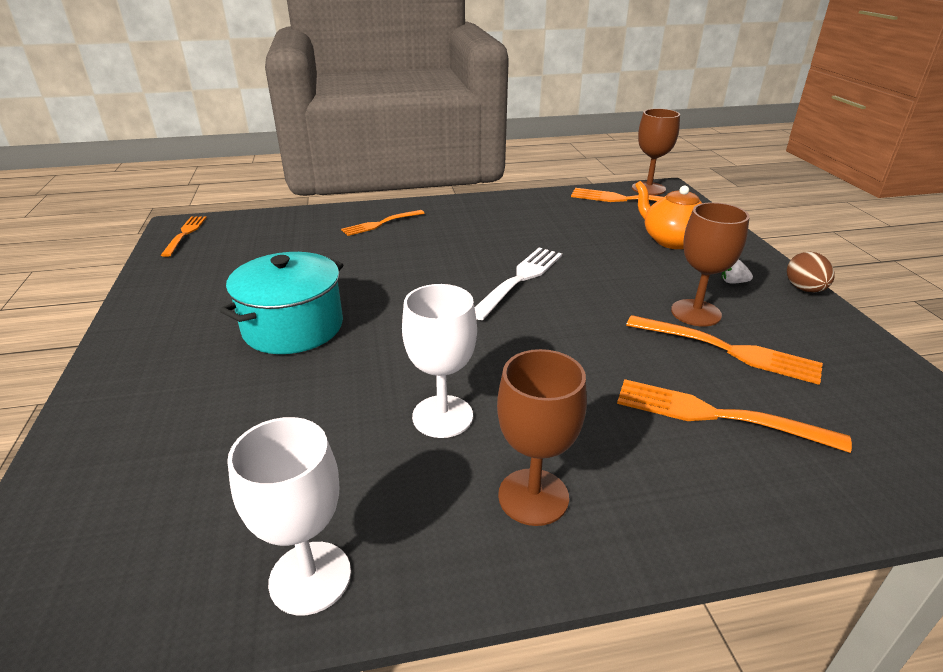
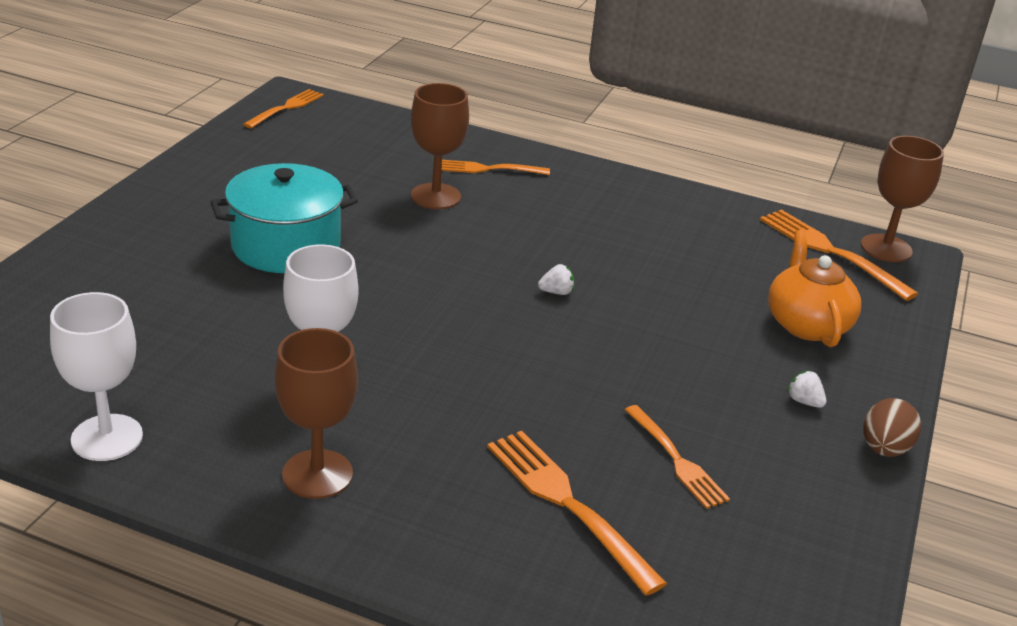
camera: 30 degrees right, 0 degrees up
(519, 279) = (556, 292): white fork -> white strawberry
(696, 313) = (701, 411): brown goblet -> brown goblet (435, 196)
(728, 350) = (676, 460): orange fork -> orange fork, size x0.66

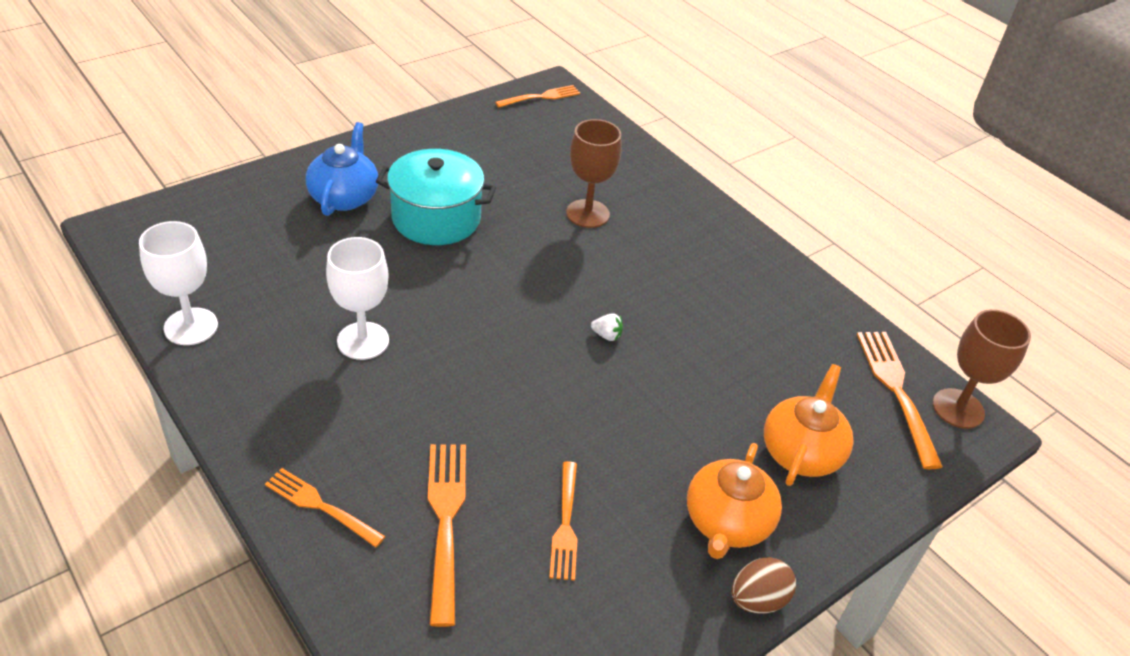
camera: 30 degrees right, 10 degrees up
(162, 256) = (344, 197): none -> blue teapot
(317, 474) = (295, 414): brown goblet -> none
(488, 169) = (654, 203): orange fork -> orange fork (320, 506)
(804, 401) = (727, 523): white strawberry -> orange teapot

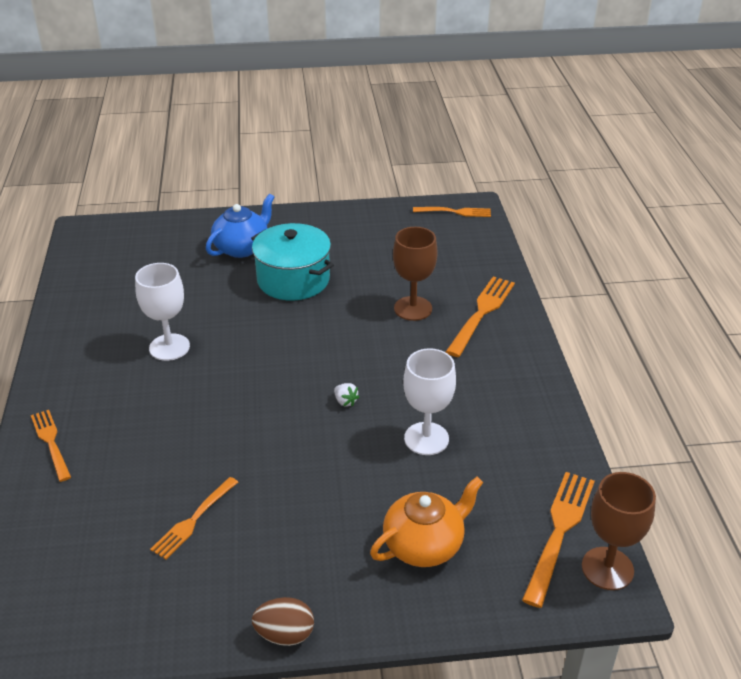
camera: 35 degrees right, 5 degrees down
(191, 326) = (73, 303): white goblet -> white goblet (426, 438)
(445, 521) = (117, 484): orange fork -> orange fork (481, 313)
(727, 523) = (313, 570): orange teapot -> none

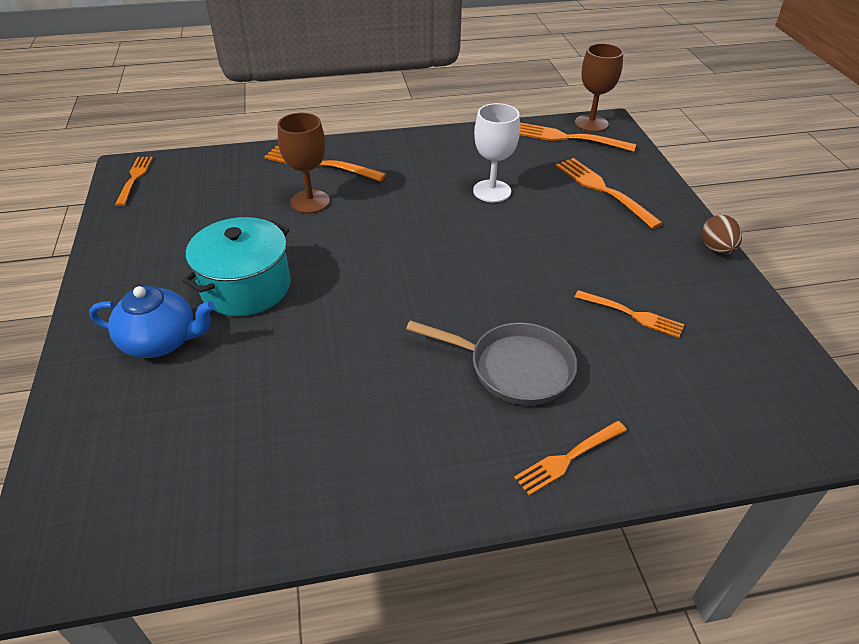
camera: 95 degrees left, 5 degrees up
(153, 423) = (514, 368): none -> grey pan
(169, 347) = (378, 379): white goblet -> none
(242, 248) = (161, 341): blue teapot -> blue teapot turned 150 degrees clockwise
(345, 401) = (454, 236): white strawberry -> none
(424, 544) = (603, 190): orange teapot -> orange fork

